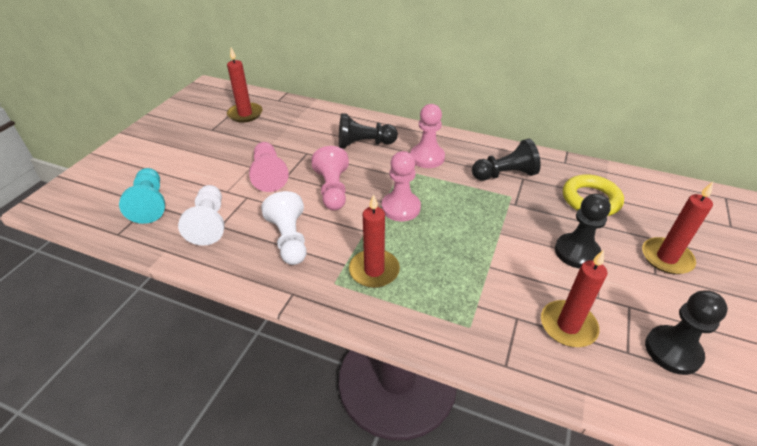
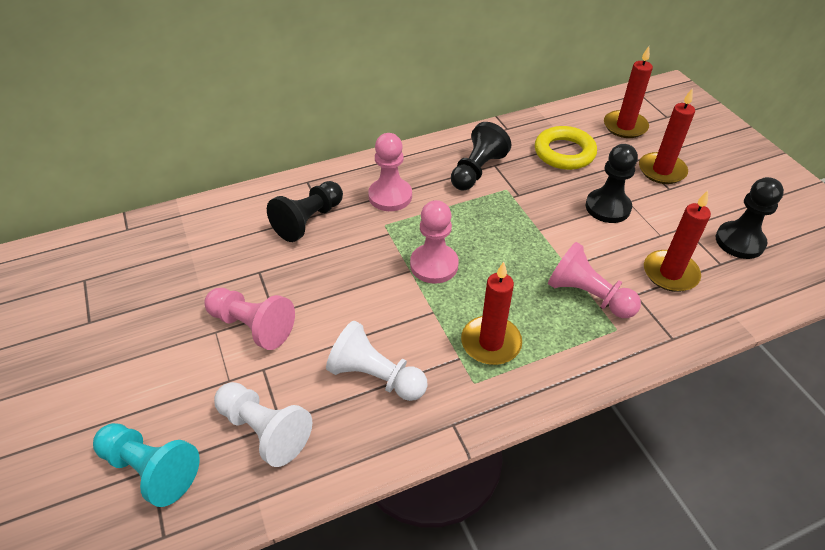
camera: 45 degrees left, 5 degrees up
(245, 114) = (108, 273): red candle -> red candle (625, 126)
(332, 190) = (345, 293): pink pawn -> pink pawn (588, 295)

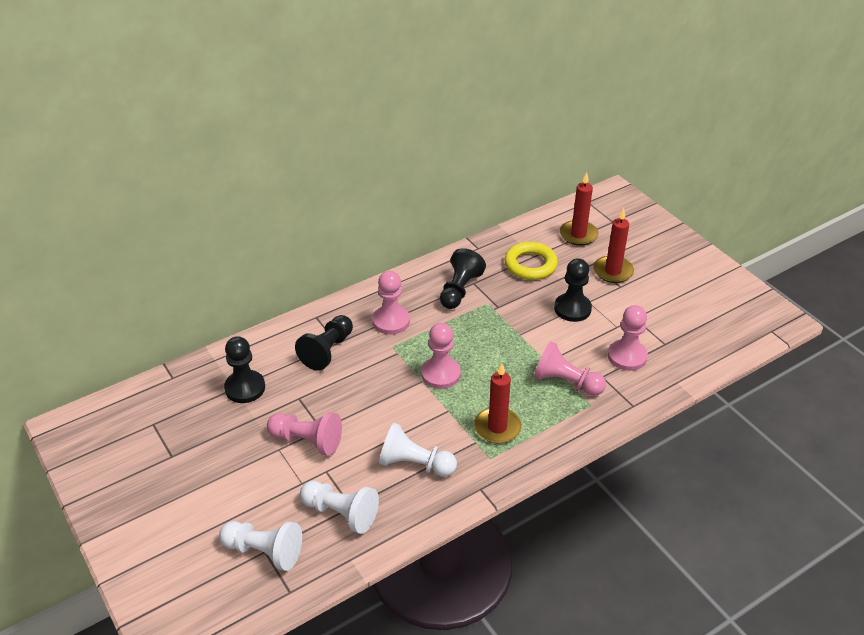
camera: 10 degrees left, 5 degrees down
(151, 469) = (264, 551): turquoise pawn -> white pawn
(670, 273) = (627, 356): red candle -> pink pawn
(739, 241) = (678, 324): black pawn -> black pawn (245, 388)

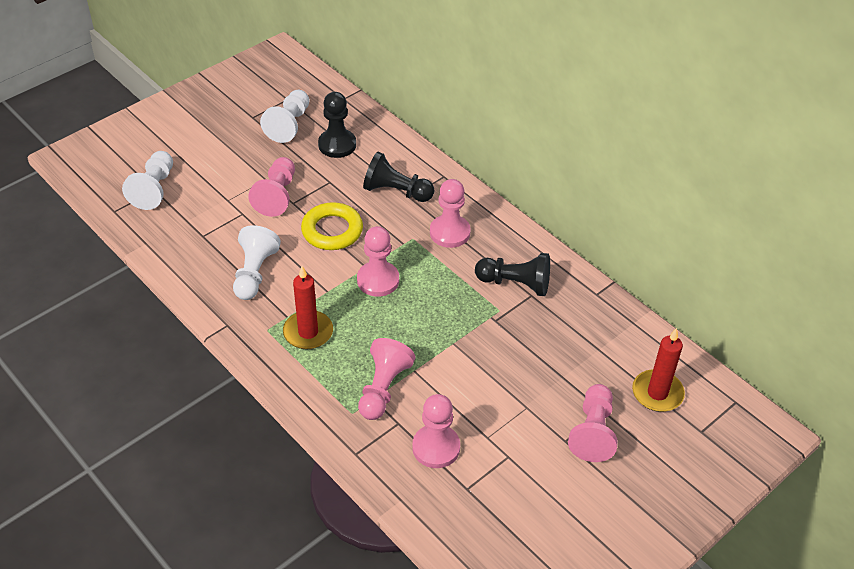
camera: 80 degrees right, 5 degrees up
(341, 513) = (194, 230): white pawn -> white pawn (289, 125)
(530, 265) = (580, 346): yellow ring -> yellow ring (332, 230)
(572, 309) = (509, 391): black pawn -> none
(613, 271) = (593, 432): red candle -> pink pawn

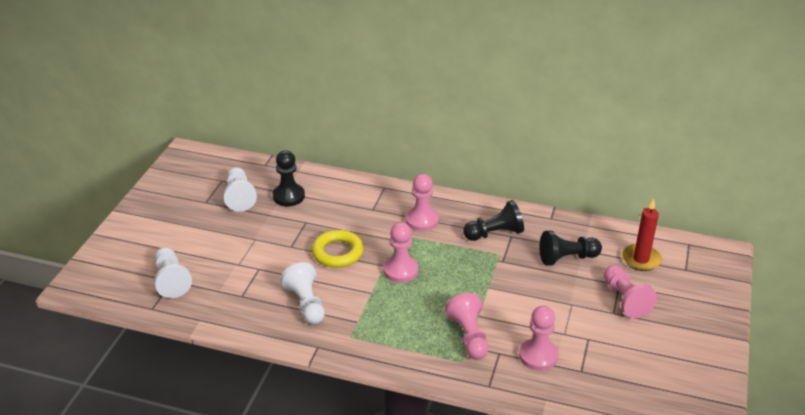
camera: 30 degrees left, 10 degrees down
(277, 196) = (274, 246): pink pawn -> none
(308, 332) = (382, 325): red candle -> none
(396, 191) = (360, 209): black pawn -> black pawn (567, 258)

